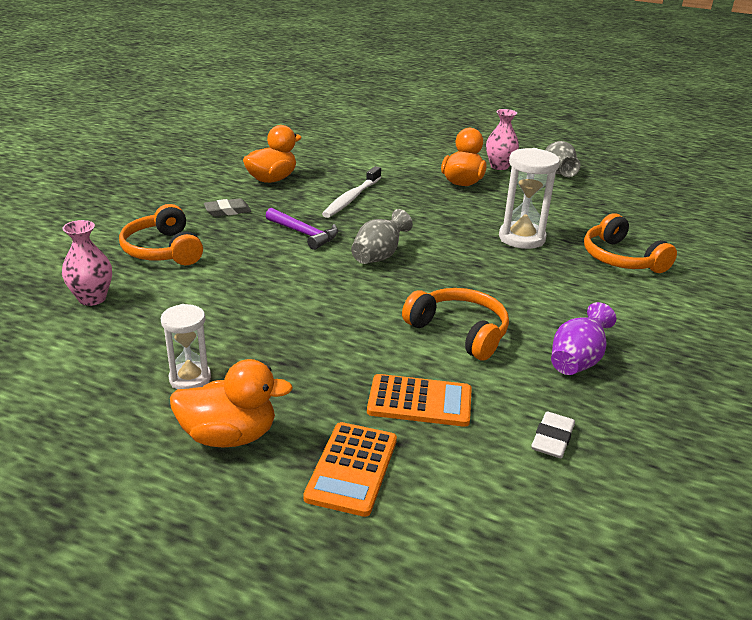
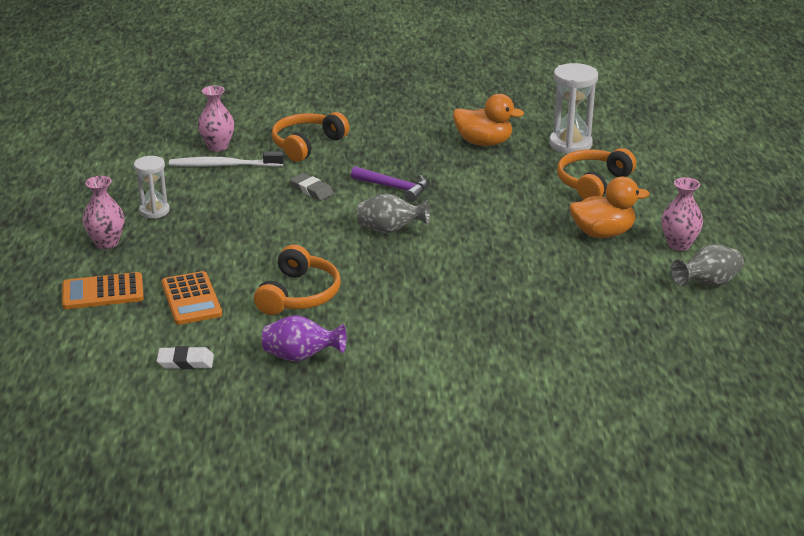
camera: 65 degrees right, 0 degrees up
(227, 211) = (398, 145): grey eraser -> grey eraser (312, 190)
(229, 436) = (106, 243): orange duck -> pink vase
(304, 234) = (394, 188): purple hammer -> purple hammer turned 75 degrees counterclockwise
(351, 198) = (490, 188): white toothbrush -> white toothbrush (223, 165)
(521, 238) = (506, 291): white hourglass -> white hourglass (570, 144)
(621, 258) = (523, 355): orange headphones -> orange headphones (592, 183)

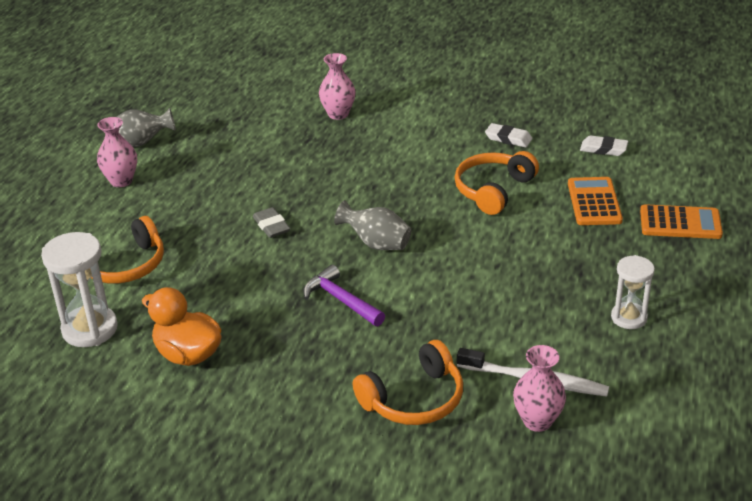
camera: 160 degrees left, 5 degrees up
(106, 243) = (682, 281): pink vase -> pink vase (338, 114)
(301, 357) = (508, 138): purple vase -> white eraser
(312, 190) = (437, 315): grey eraser -> grey eraser (271, 226)
(603, 233) = (175, 204): orange duck -> none

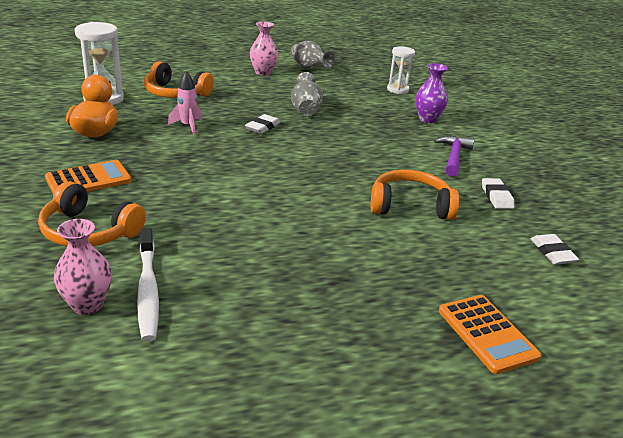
camera: 55 degrees right, 5 degrees down
(227, 279) = (188, 126): none -> pink rocket
(271, 226) = (262, 127): grey eraser -> white eraser
(338, 114) = (427, 119): pink vase -> purple vase
(341, 300) = (196, 172): purple hammer -> purple hammer (454, 157)
(376, 244) = (279, 170): grey vase -> grey vase (305, 110)
(594, 202) = (457, 266): orange calculator -> orange calculator (88, 180)
(629, 318) = (286, 330): white hourglass -> white hourglass (397, 90)

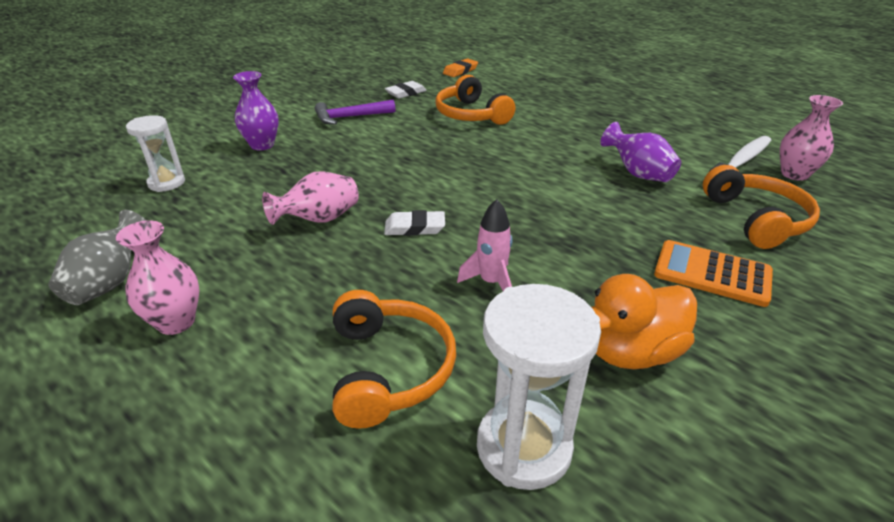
camera: 120 degrees left, 5 degrees up
(210, 224) = (638, 173): none -> purple vase
(305, 110) = (319, 219): grey vase -> pink vase
(487, 334) = (572, 74): orange calculator -> none
(552, 252) = (460, 71): white eraser -> orange eraser

